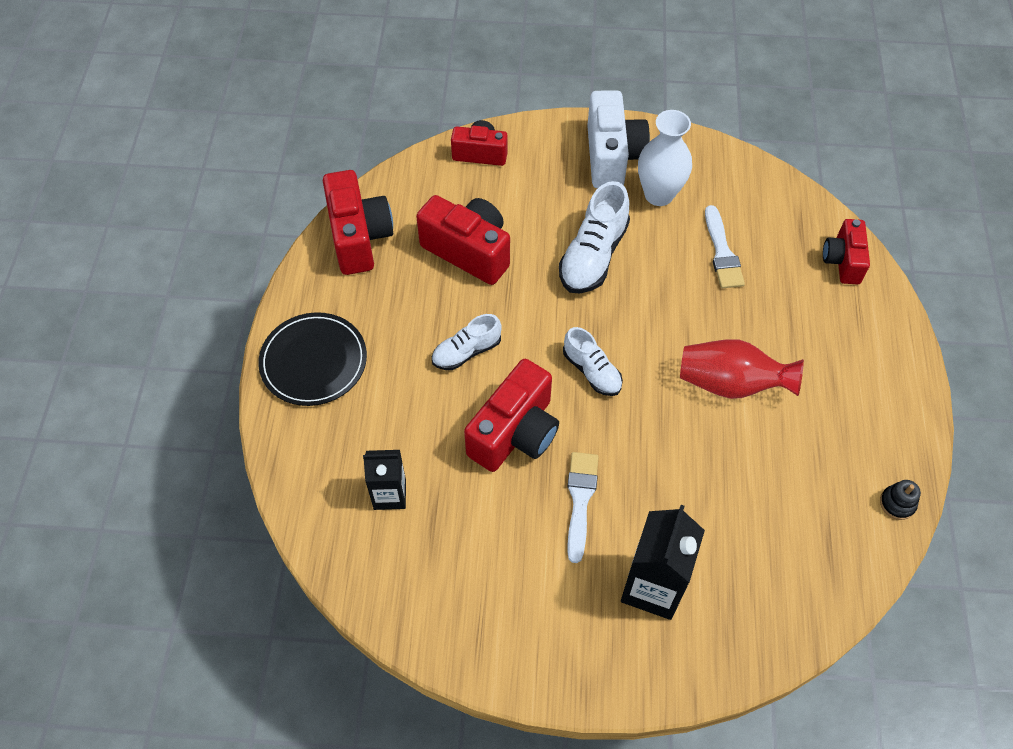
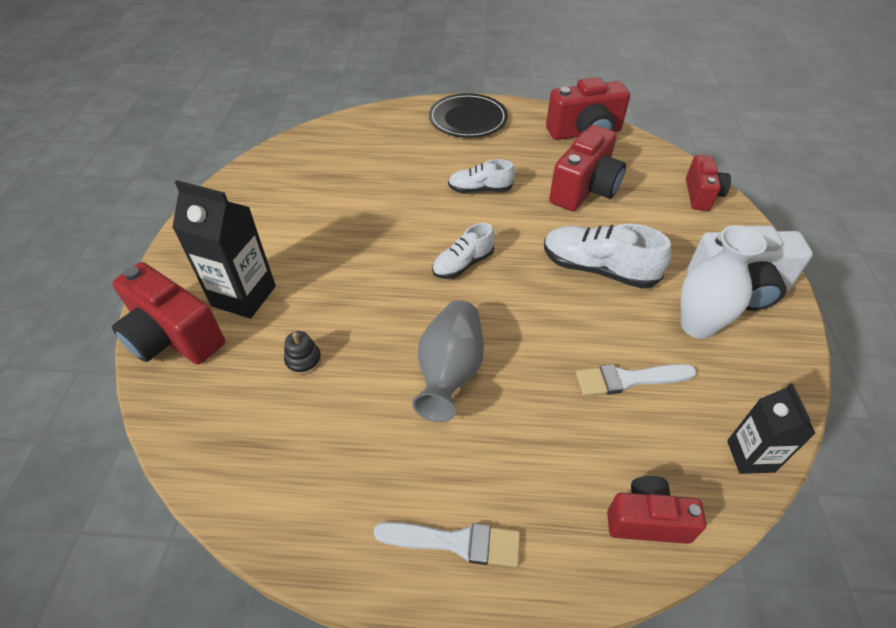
camera: 90 degrees right, 10 degrees down
(390, 494) = (356, 155): black carton -> black carton (750, 456)
(466, 351) = (480, 189): white shoe -> white shoe turned 60 degrees counterclockwise
(515, 433) = (401, 216): red camera -> red camera (173, 337)
(580, 500) = (334, 253): white brush -> white brush (456, 542)
(731, 383) = (450, 372): red vase -> grey vase
(897, 503) = (280, 528): black stacking toy -> black stacking toy (303, 360)

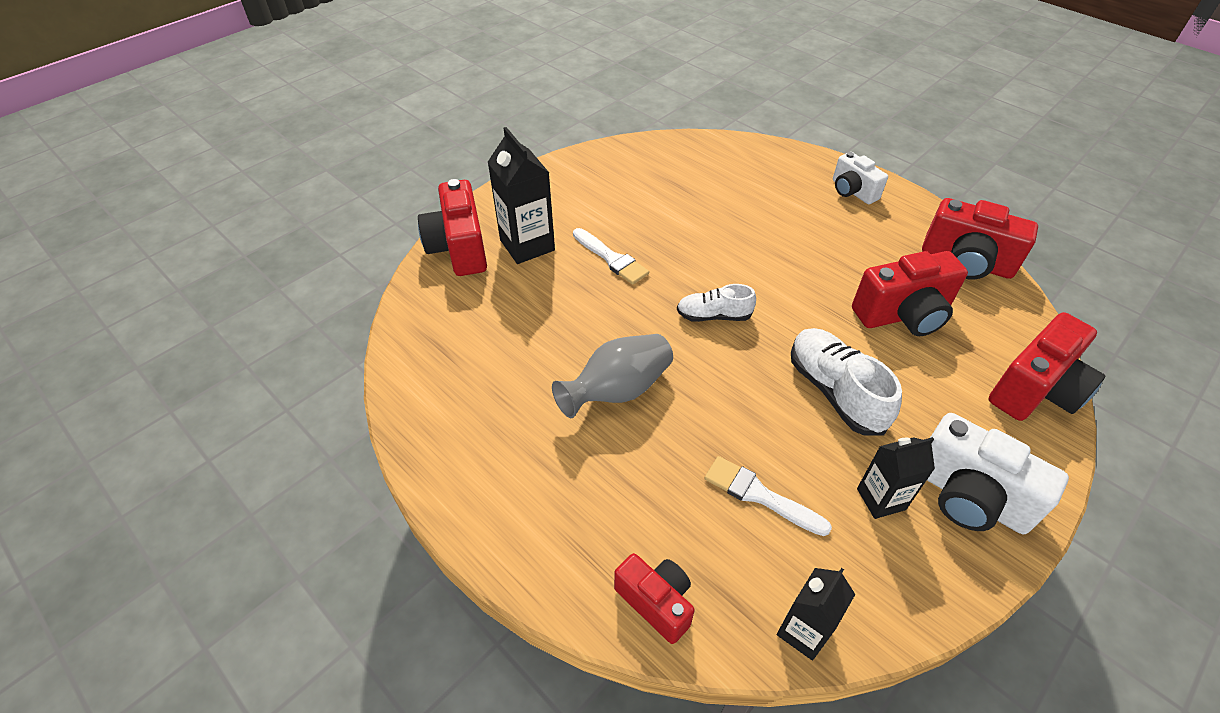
camera: 40 degrees right, 0 degrees up
(303, 360) = (524, 315): black stacking toy -> none
(456, 542) = (505, 505): white brush -> white brush (611, 258)
(468, 119) = (852, 191): black plate -> white camera
(480, 189) = (796, 261): white shoe -> none
(697, 325) = (881, 499): white vase -> black carton
(701, 195) = (1035, 390): red camera -> red camera, size x1.60

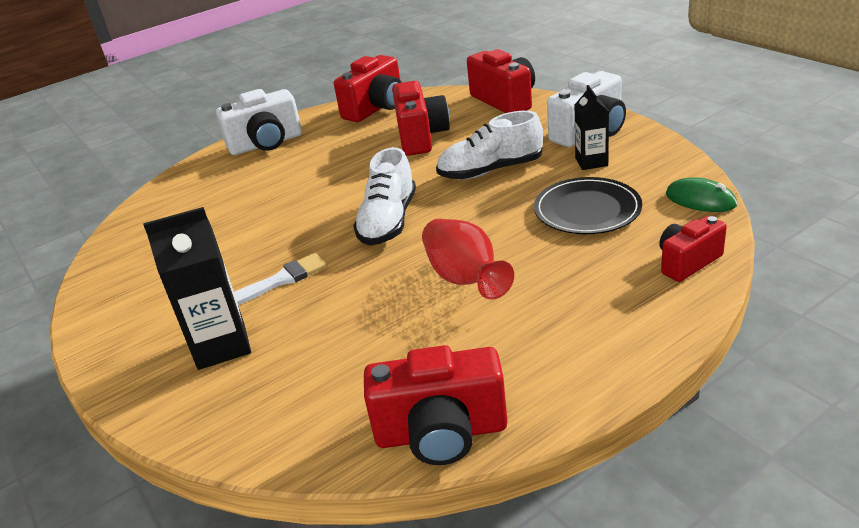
camera: 75 degrees left, 15 degrees down
(459, 248) = (191, 409): red camera -> red camera (441, 433)
(617, 390) = (465, 279): grey vase -> red vase
(713, 315) = (388, 221): white shoe -> white shoe, size x1.61
(759, 495) = (587, 210): white brush -> black plate
(803, 631) = (700, 200): black carton -> green mouse
(852, 191) = (266, 144): white camera -> white camera, size x1.60

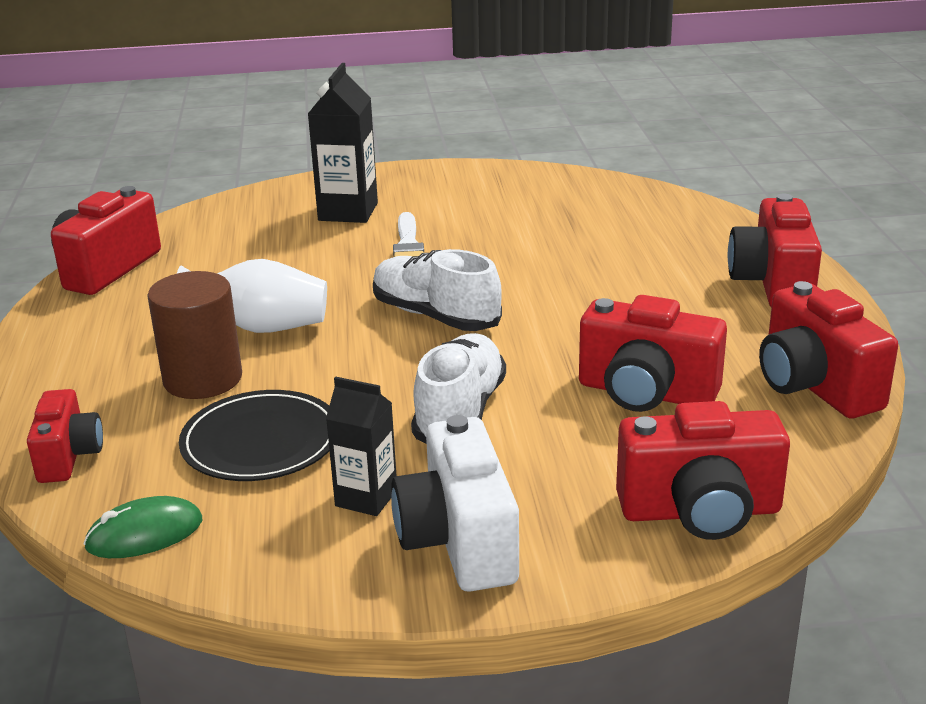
camera: 115 degrees right, 5 degrees down
(266, 144) = (773, 284): white camera -> red camera
(465, 279) = (261, 327): red vase -> white vase
(553, 264) = (202, 379): none -> brown cylinder

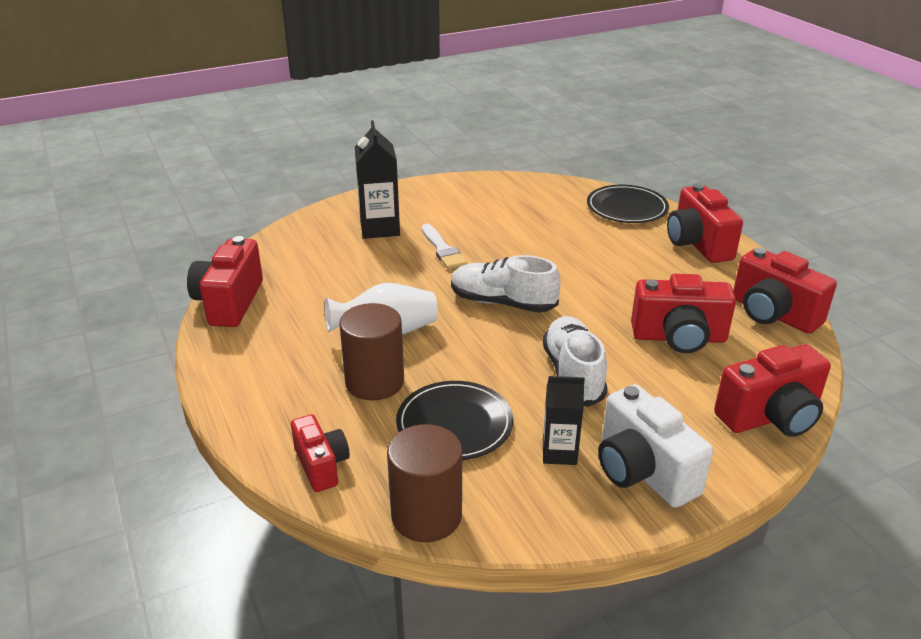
camera: 20 degrees left, 5 degrees up
(144, 534) = (426, 515): green mouse -> brown cylinder
(704, 226) = (626, 207): none -> black plate

